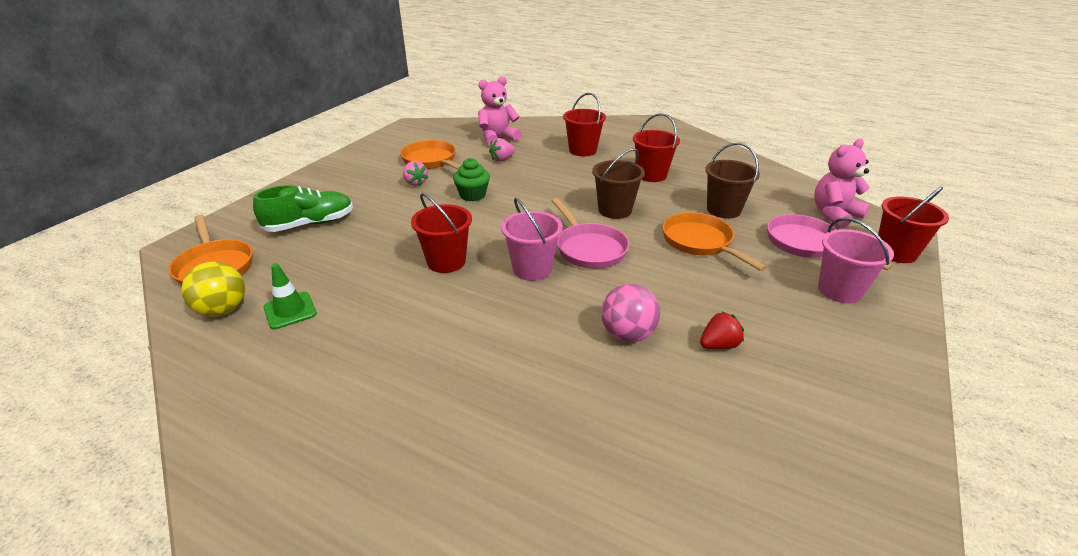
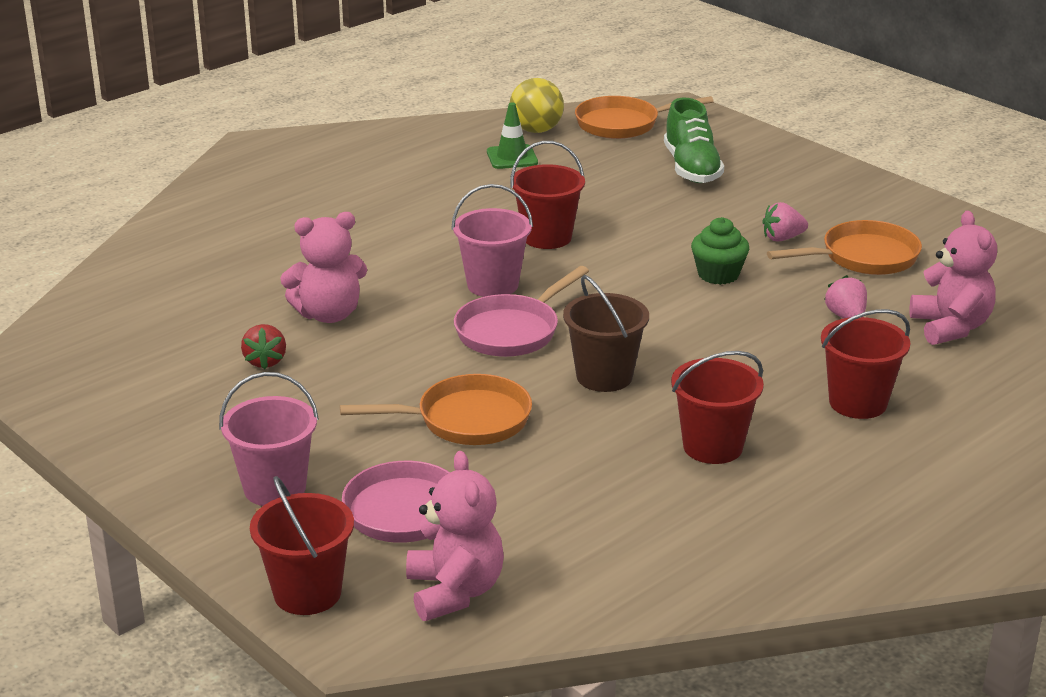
camera: 110 degrees right, 5 degrees down
(589, 248) = (511, 331): pink pan -> pink pan turned 45 degrees counterclockwise
(627, 334) = (328, 314): pink ball -> pink teddy bear
(723, 210) = (544, 477): brown bucket -> none

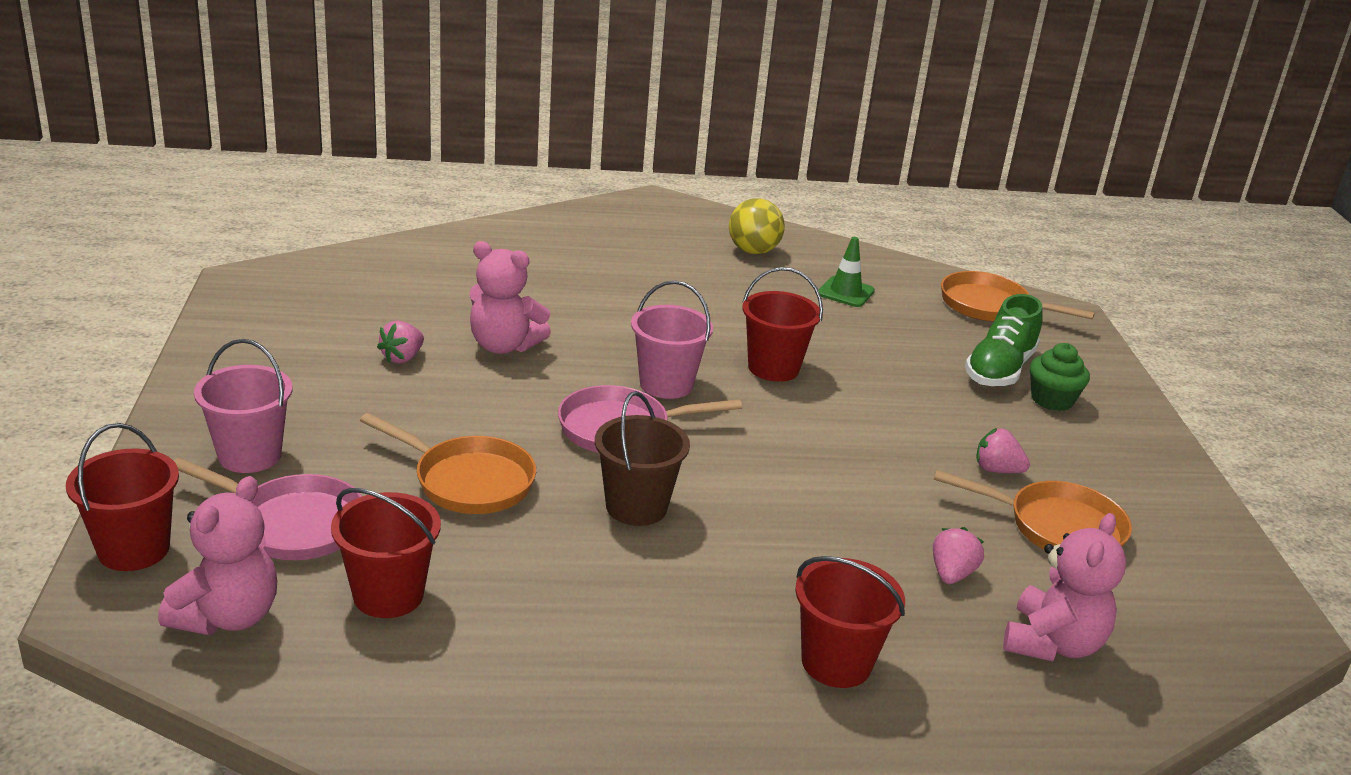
camera: 35 degrees right, 0 degrees up
(265, 361) = (402, 358): red strawberry -> pink strawberry
(536, 130) = (901, 280): yellow ball -> yellow ball (753, 251)
(712, 446) = (632, 622): red bucket -> red bucket (388, 595)
(718, 274) = (881, 472): green cupcake -> green cupcake (1052, 400)

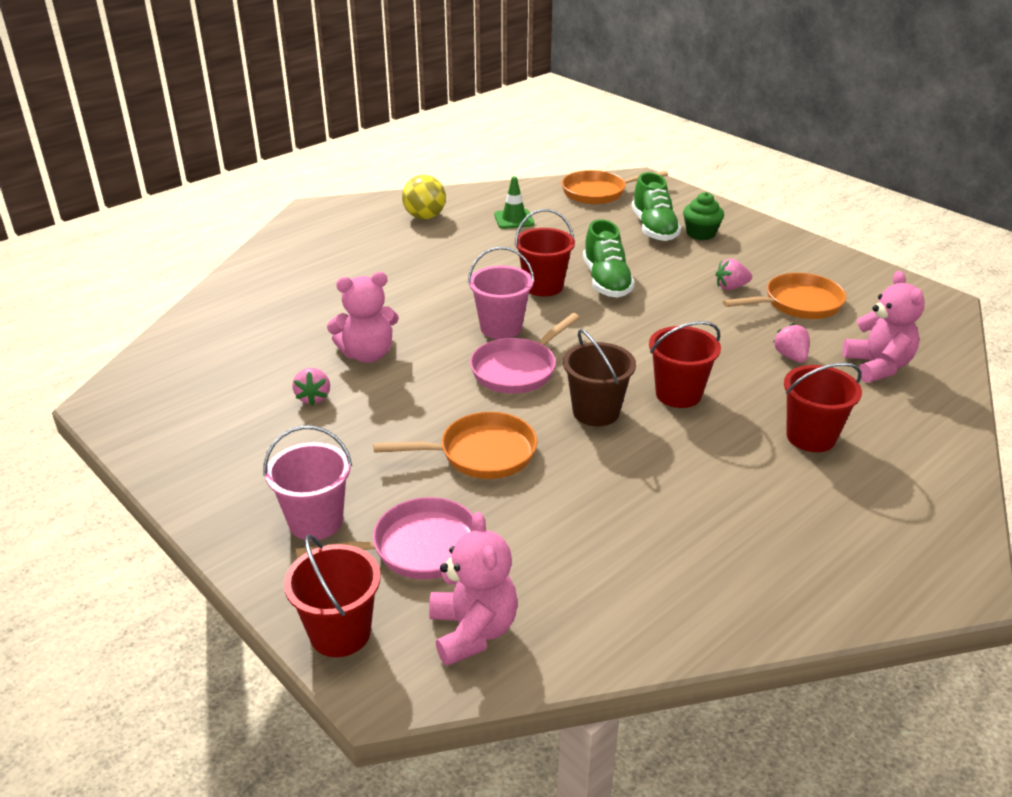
camera: 35 degrees left, 5 degrees up
(388, 595) = (545, 552): red bucket -> red bucket (678, 394)
(852, 395) = (606, 281): none -> green shoe

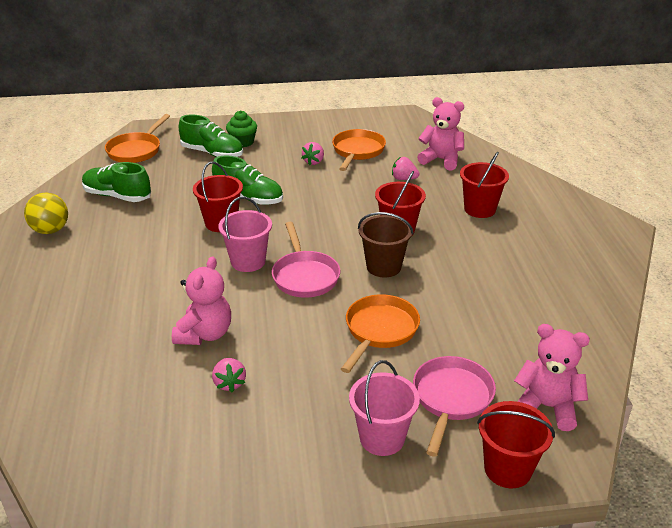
camera: 55 degrees left, 0 degrees up
(313, 397) = (229, 383): pink strawberry -> pink strawberry turned 45 degrees clockwise
(514, 219) = (117, 196): green traffic cone -> green shoe

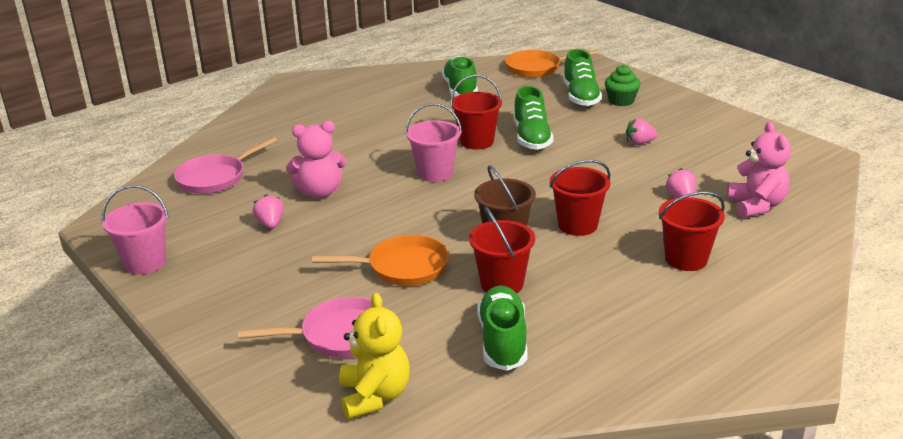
camera: 60 degrees right, 5 degrees down
(50, 230) = (384, 87): yellow ball -> none
(229, 383) = (270, 224): pink strawberry -> pink strawberry turned 120 degrees clockwise
(305, 276) = (444, 205): pink pan -> pink pan (215, 178)
(357, 151) = (696, 156): orange pan -> none
(382, 438) = (259, 315): pink bucket -> pink bucket (145, 263)
(507, 469) = (267, 395): red bucket -> red bucket (502, 284)
(518, 319) = (503, 341): none -> green shoe
(547, 407) = (374, 396): pink teddy bear -> yellow teddy bear

